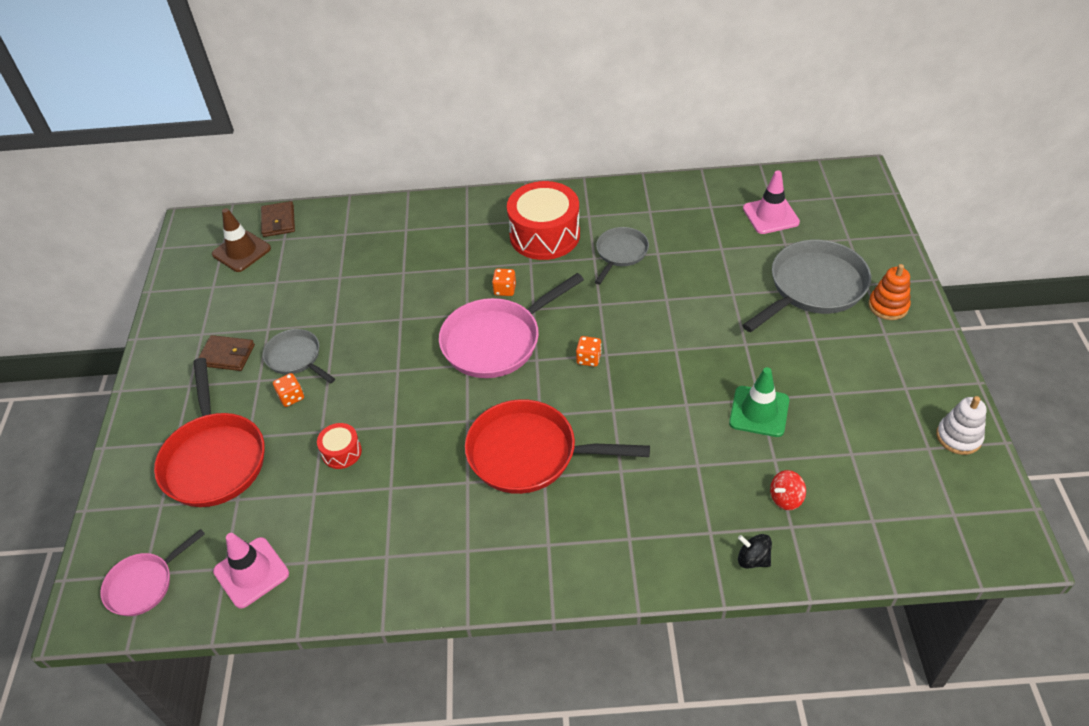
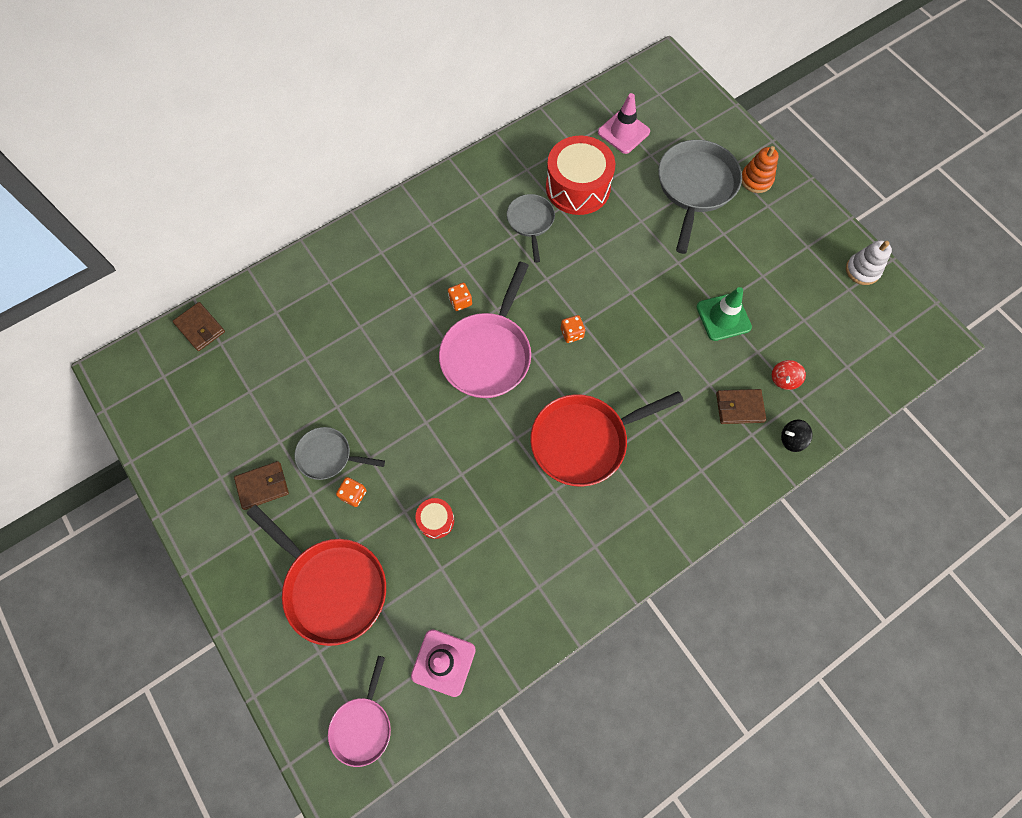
camera: 35 degrees left, 20 degrees up
(241, 251) = (189, 376): brown traffic cone -> none
(544, 235) = (456, 232): red drum -> red drum (578, 187)
(715, 501) = (739, 407): none -> brown wallet

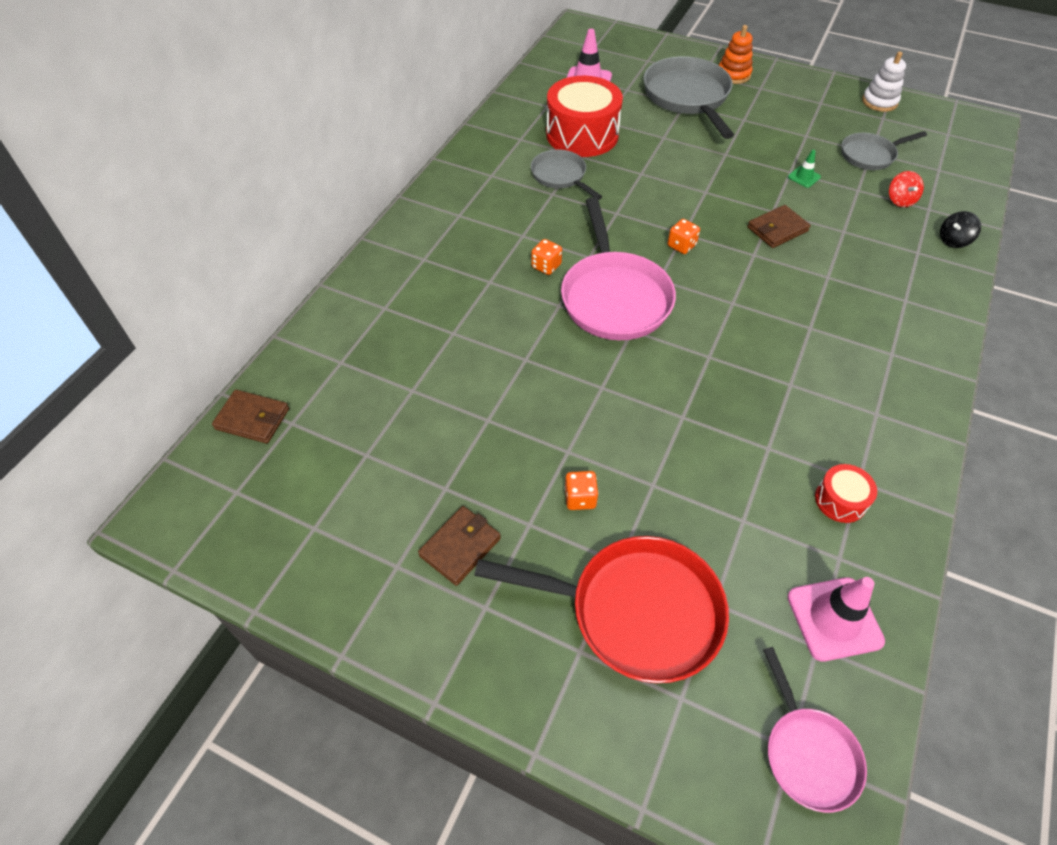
camera: 30 degrees left, 15 degrees down
(328, 456) = (517, 474): grey pan -> grey pan (870, 155)
(436, 520) = (695, 475): red drum -> red drum (840, 500)
(584, 441) = (777, 327): red pan -> none
(723, 317) = (804, 177): green traffic cone -> green traffic cone, size x0.51
(739, 407) = (886, 237): brown wallet -> brown wallet (777, 229)

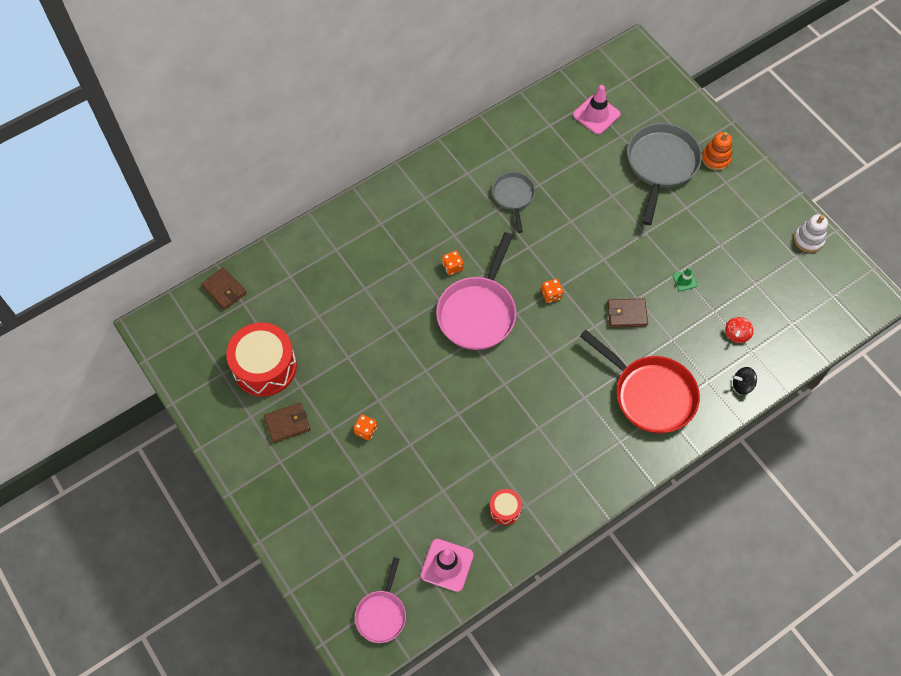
camera: 30 degrees right, 10 degrees up
(582, 134) = (555, 165): red drum -> red drum (264, 367)
(636, 611) = (351, 505): red pan -> red pan (650, 394)
(870, 155) = (752, 285): grey pan -> none

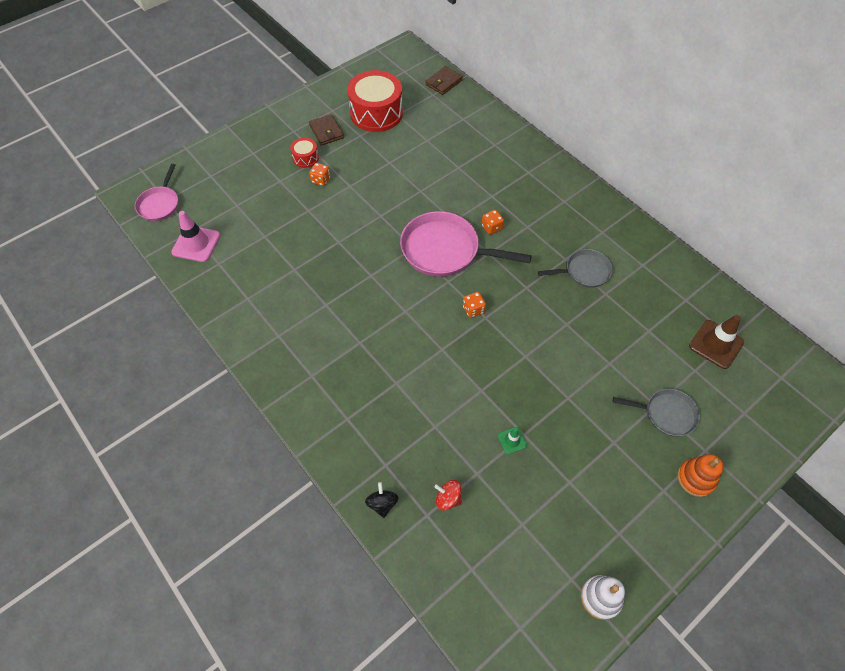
camera: 85 degrees right, 5 degrees down
(382, 614) = (160, 204): pink pan -> pink pan turned 90 degrees counterclockwise
(505, 509) = (244, 283): red drum -> red drum (305, 158)
(596, 115) = (716, 344): pink traffic cone -> brown traffic cone
(626, 314) = (460, 380): brown wallet -> none
(650, 394) = (365, 405): red pan -> none
(661, 165) = (666, 414): grey pan -> grey pan, size x0.57

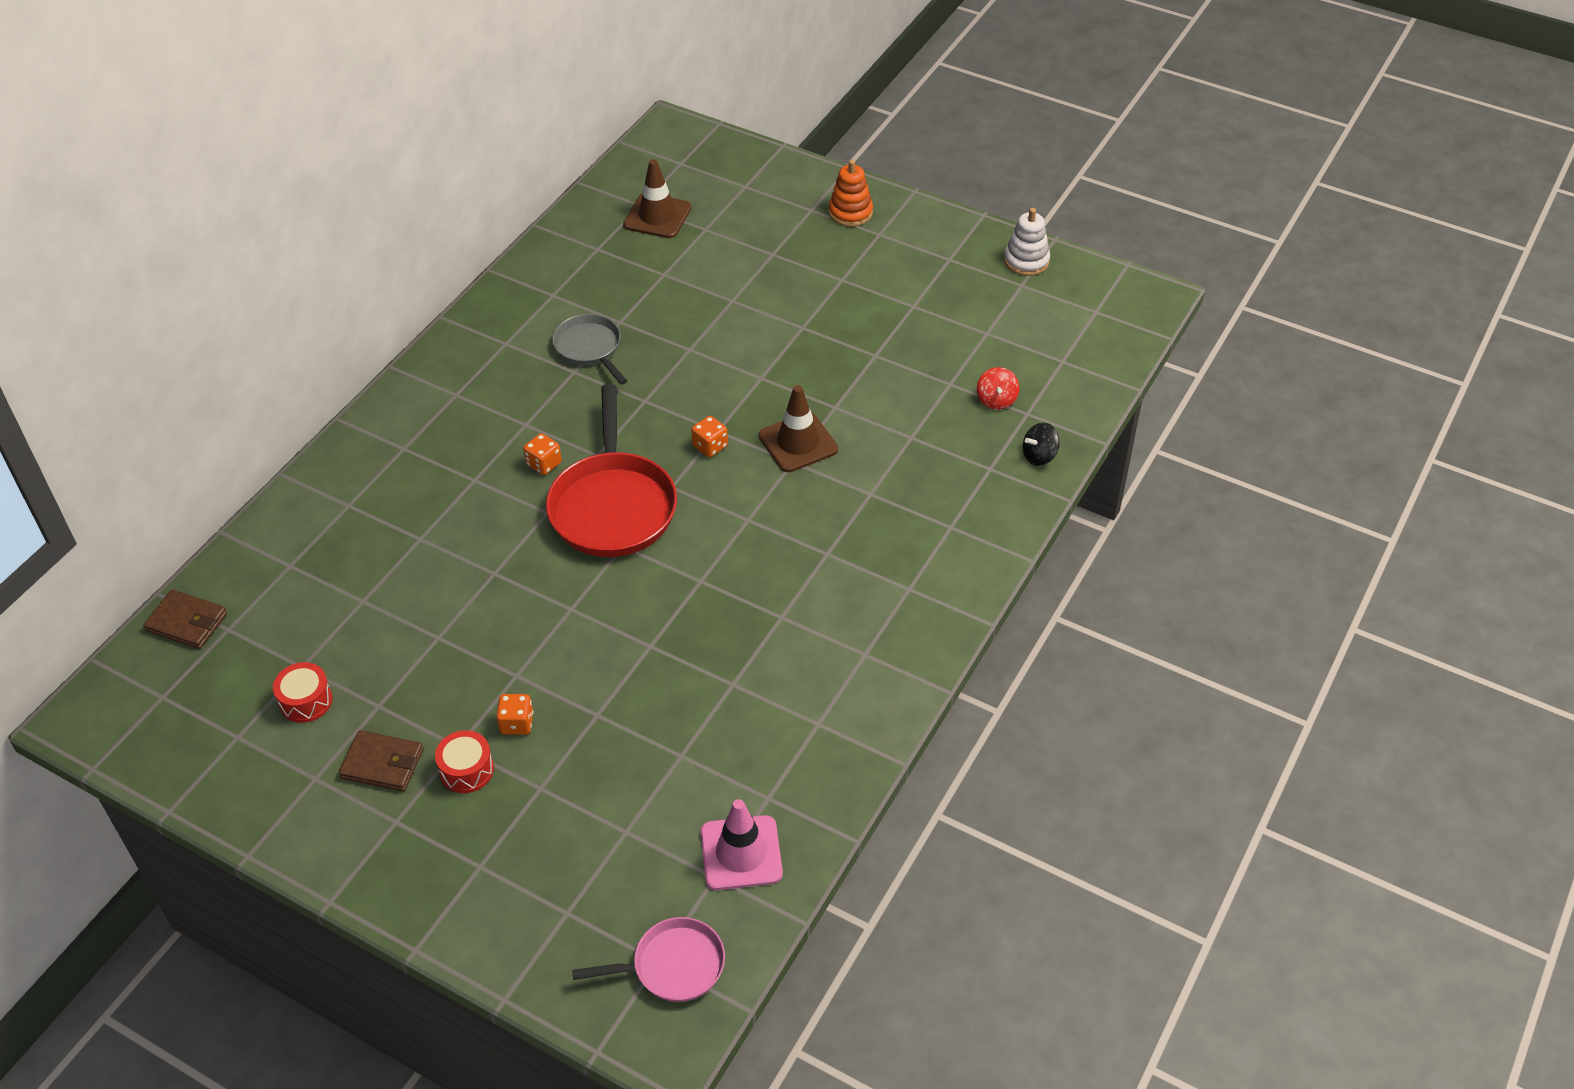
camera: 110 degrees left, 10 degrees down
(326, 132) = (382, 764): brown wallet -> brown wallet turned 60 degrees clockwise
(376, 113) = (306, 701): red drum -> red drum, size x0.47
(445, 250) = (613, 506): pink pan -> red pan
(457, 357) = (798, 443): none -> brown traffic cone
(512, 440) = (889, 363): green traffic cone -> none
(666, 414) = (780, 244): grey pan -> none

